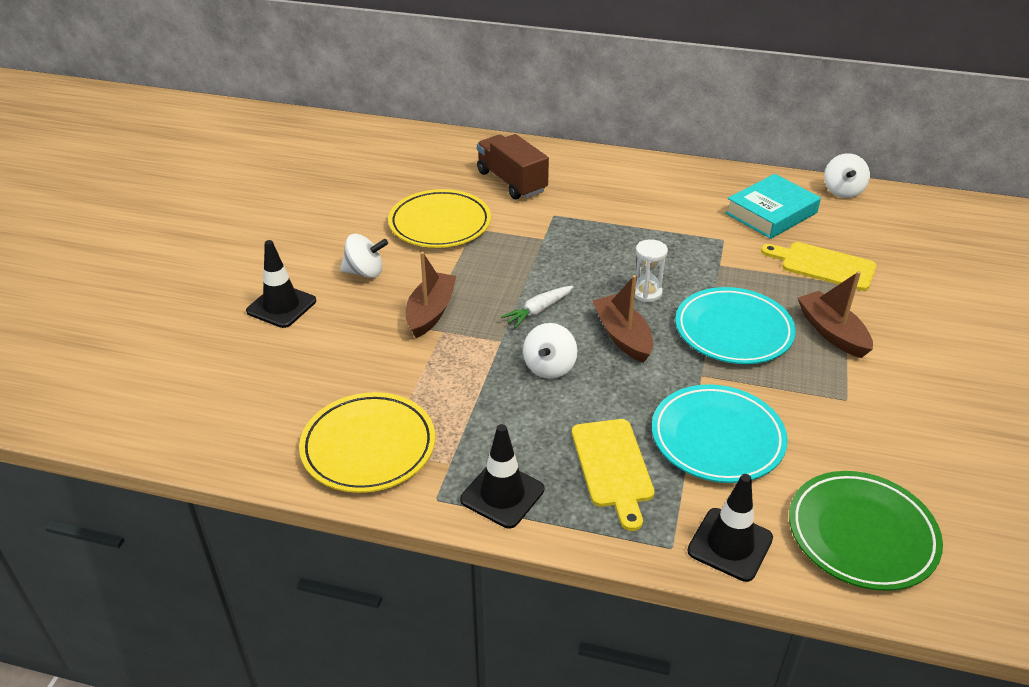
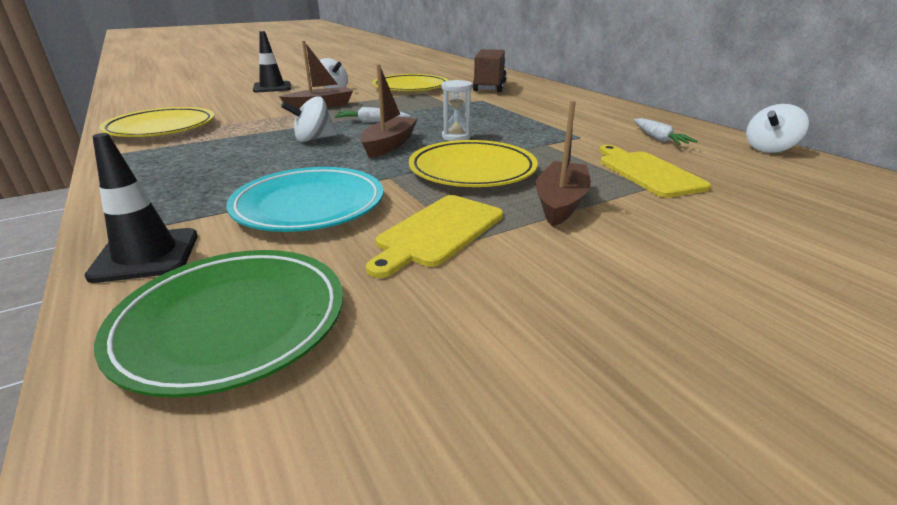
camera: 45 degrees right, 10 degrees down
(502, 494) = (143, 165): black traffic cone -> none
(613, 467) = (217, 184): yellow cutting board -> yellow cutting board (438, 232)
(733, 331) = (472, 170): turquoise plate -> yellow plate
(771, 213) = (658, 139): turquoise book -> white carrot

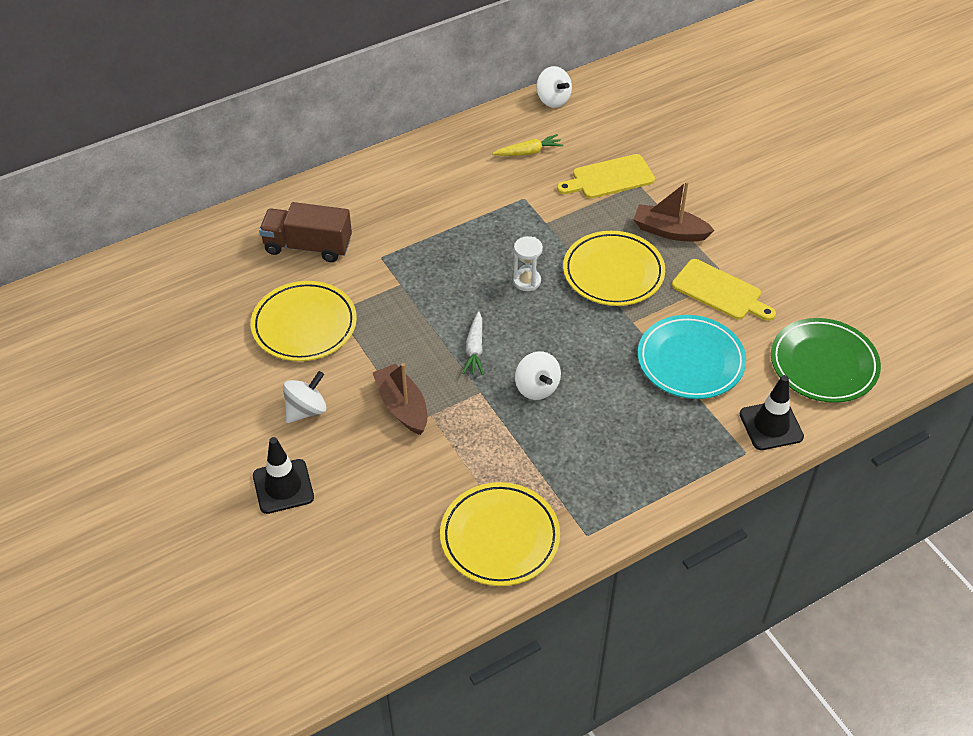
camera: 90 degrees left, 20 degrees up
(389, 145) = (553, 328): brown boat -> none
(658, 139) = (528, 152): white carrot -> yellow carrot

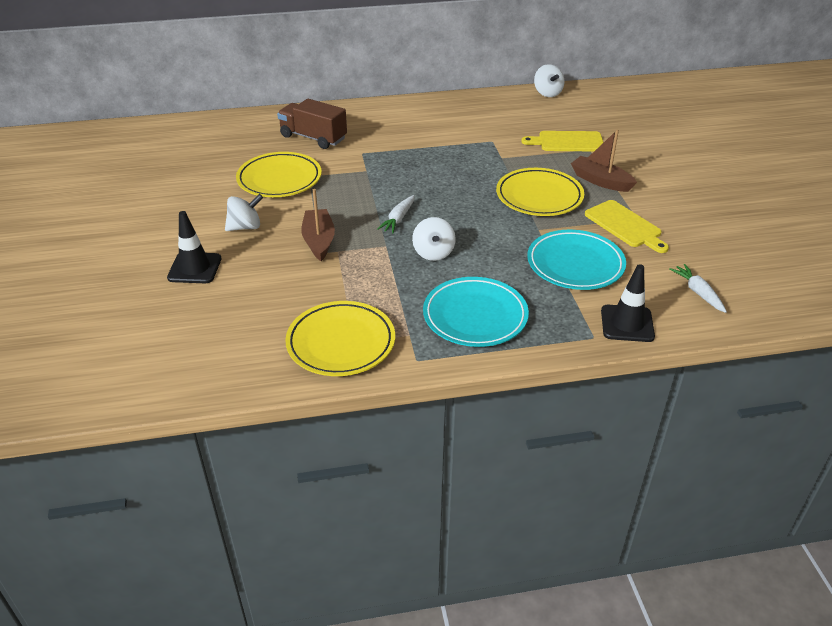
camera: 20 degrees right, 10 degrees down
(527, 281) = (465, 188): white hourglass -> none
(528, 152) = (511, 117): yellow carrot -> none
(619, 461) = (475, 316): none -> turquoise plate
(823, 364) = (698, 292): green plate -> white carrot

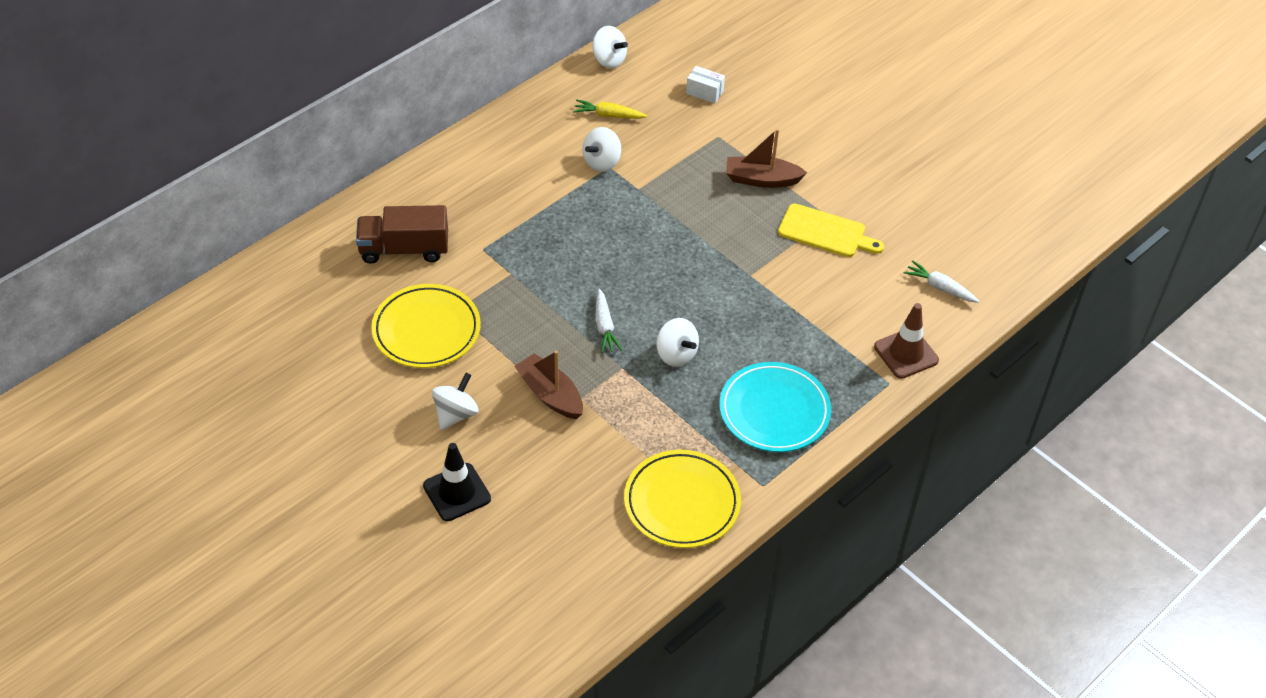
camera: 35 degrees left, 10 degrees up
(489, 137) = (601, 162): none -> white spinning top
(519, 117) = (608, 115): none -> yellow carrot
(539, 196) = (718, 229): yellow plate -> none
(567, 142) = (688, 134): yellow cutting board -> none
(575, 264) = (815, 304): turquoise plate -> none
(601, 126) = (704, 92): none -> white box
(627, 324) = (906, 353): black traffic cone -> brown traffic cone

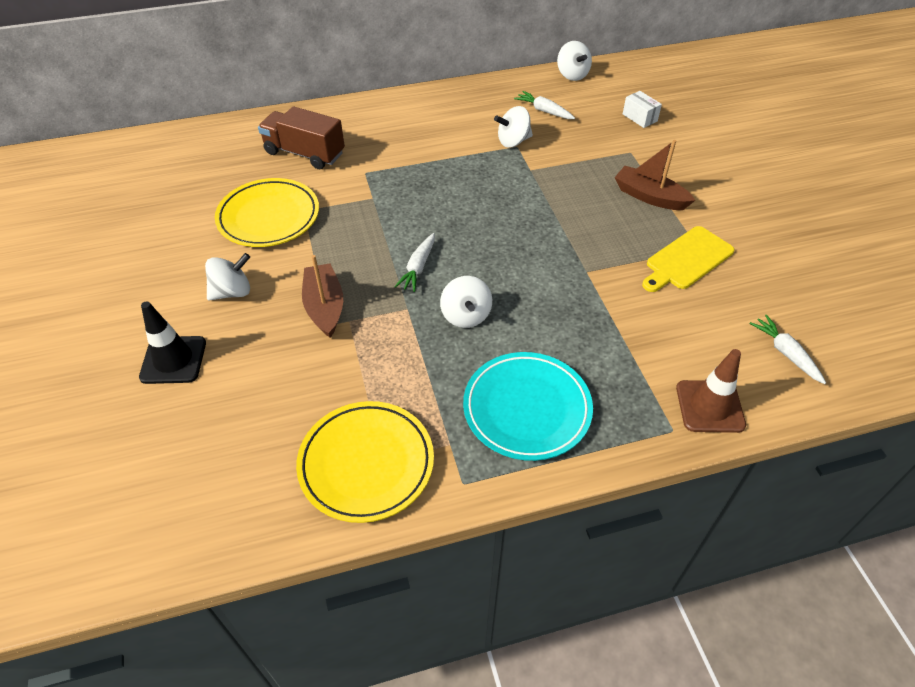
camera: 30 degrees right, 0 degrees up
(608, 115) = (544, 111): yellow carrot -> white carrot
(825, 232) = (687, 260): yellow cutting board -> yellow cutting board turned 90 degrees clockwise

